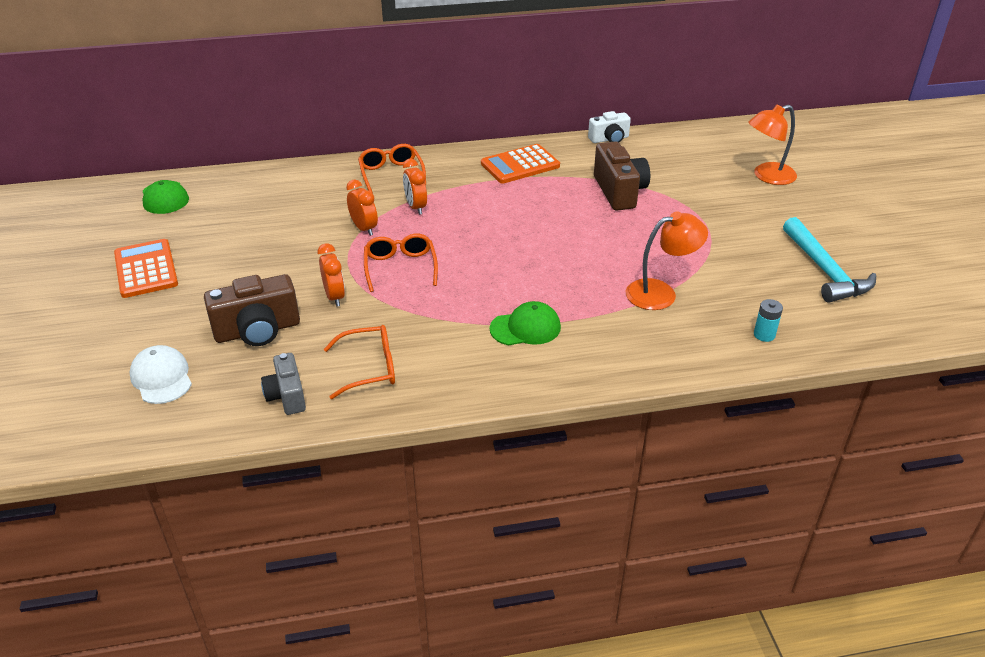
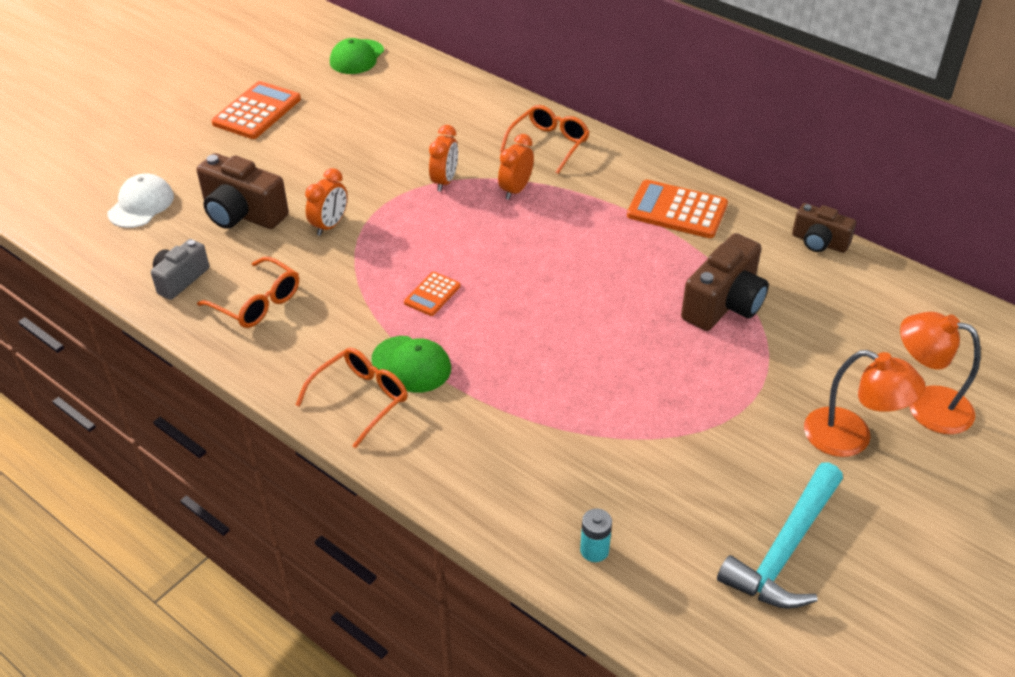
camera: 50 degrees right, 5 degrees up
(400, 267) = (413, 236): orange glasses -> orange glasses (361, 399)
(469, 287) = (432, 294): none -> orange calculator
(609, 139) = (819, 242): white camera -> brown camera
(660, 293) = (576, 430): orange lamp -> orange lamp (851, 438)

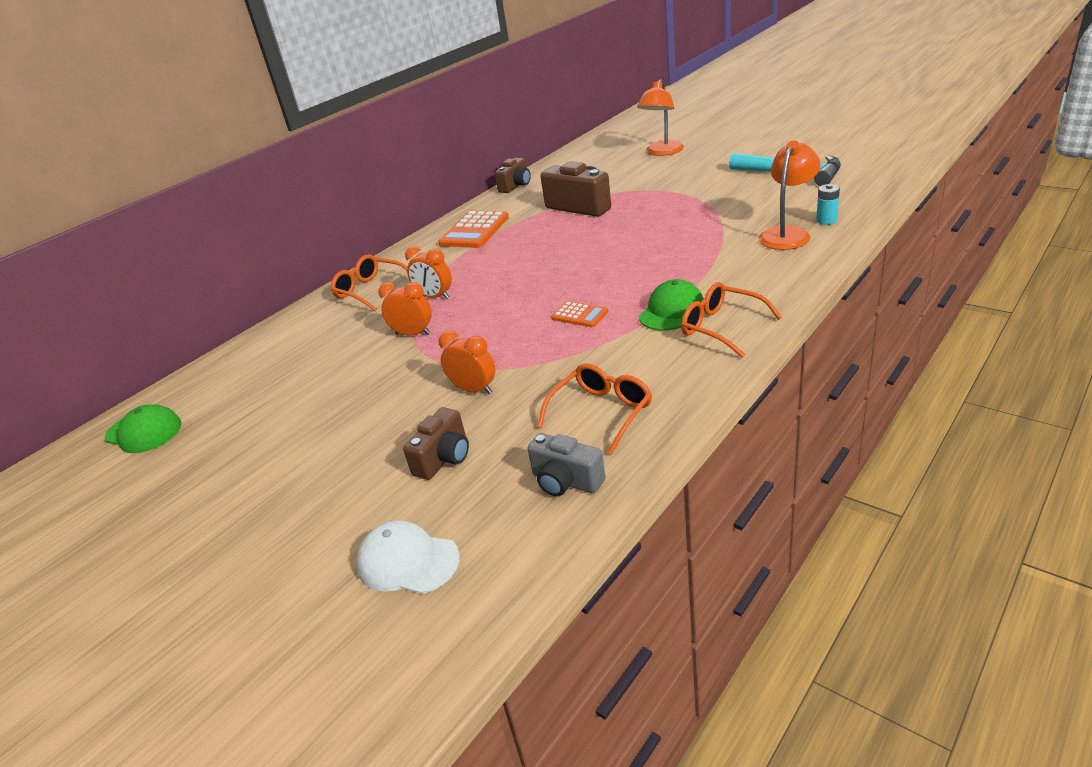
camera: 85 degrees left, 10 degrees down
(242, 214) = (444, 458): brown camera -> brown camera, size x0.63
(257, 111) = (223, 495): orange calculator -> none
(851, 438) = (695, 166): orange lamp -> orange lamp (787, 234)

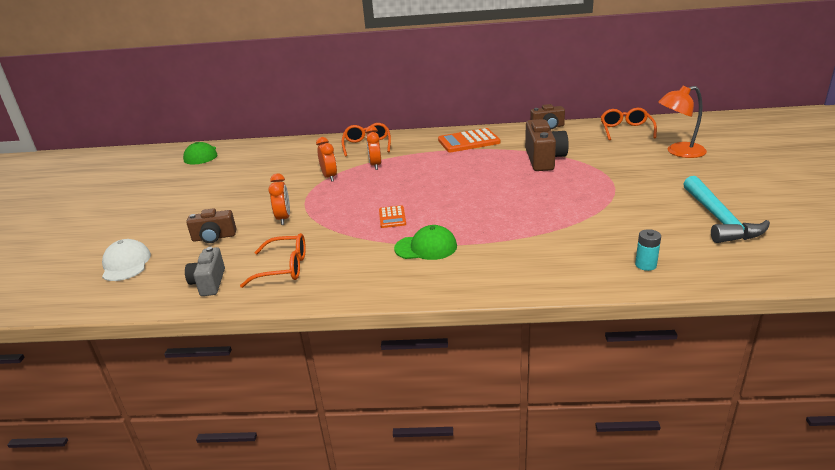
camera: 50 degrees right, 5 degrees down
(721, 327) = (419, 275): orange glasses -> orange glasses (626, 130)
(787, 234) = (597, 254): orange lamp -> none

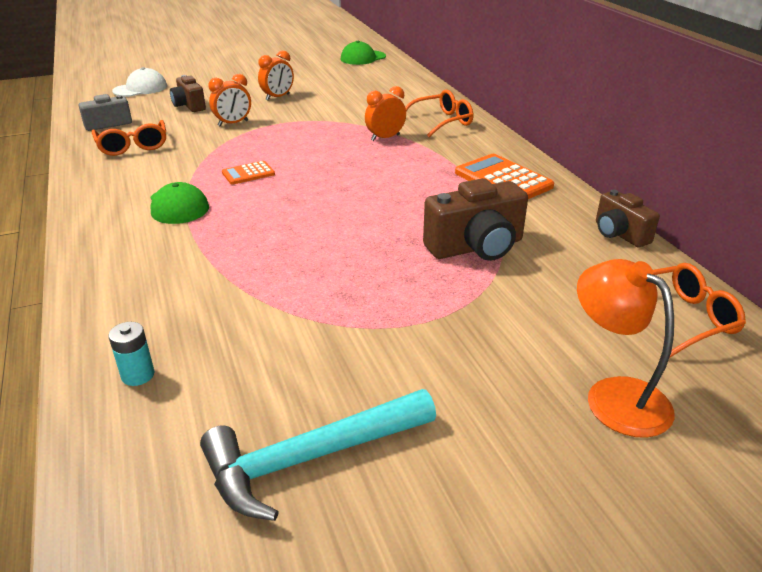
camera: 65 degrees right, 5 degrees up
(329, 177) = (340, 122): orange clock -> orange clock (277, 97)

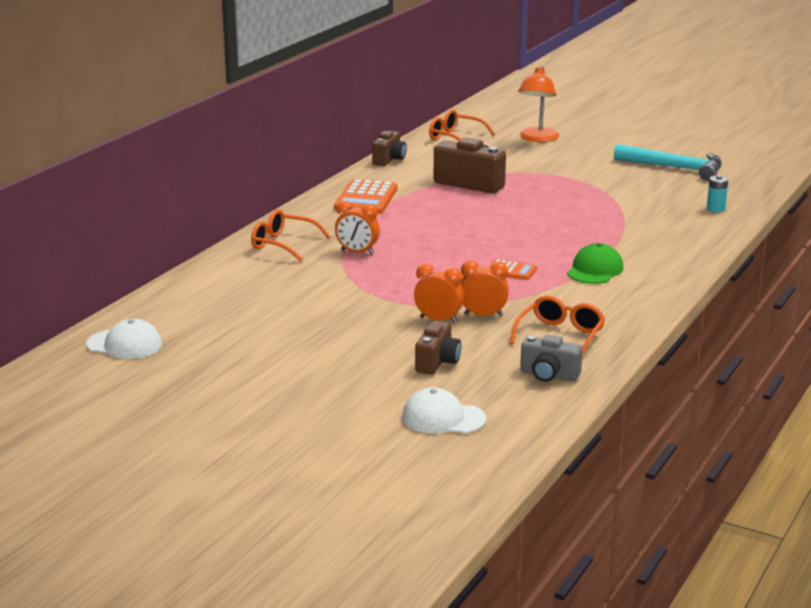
camera: 130 degrees left, 10 degrees down
(277, 97) = (338, 332): orange clock -> orange clock (483, 315)
(363, 58) = (124, 344): green cap -> white cap

